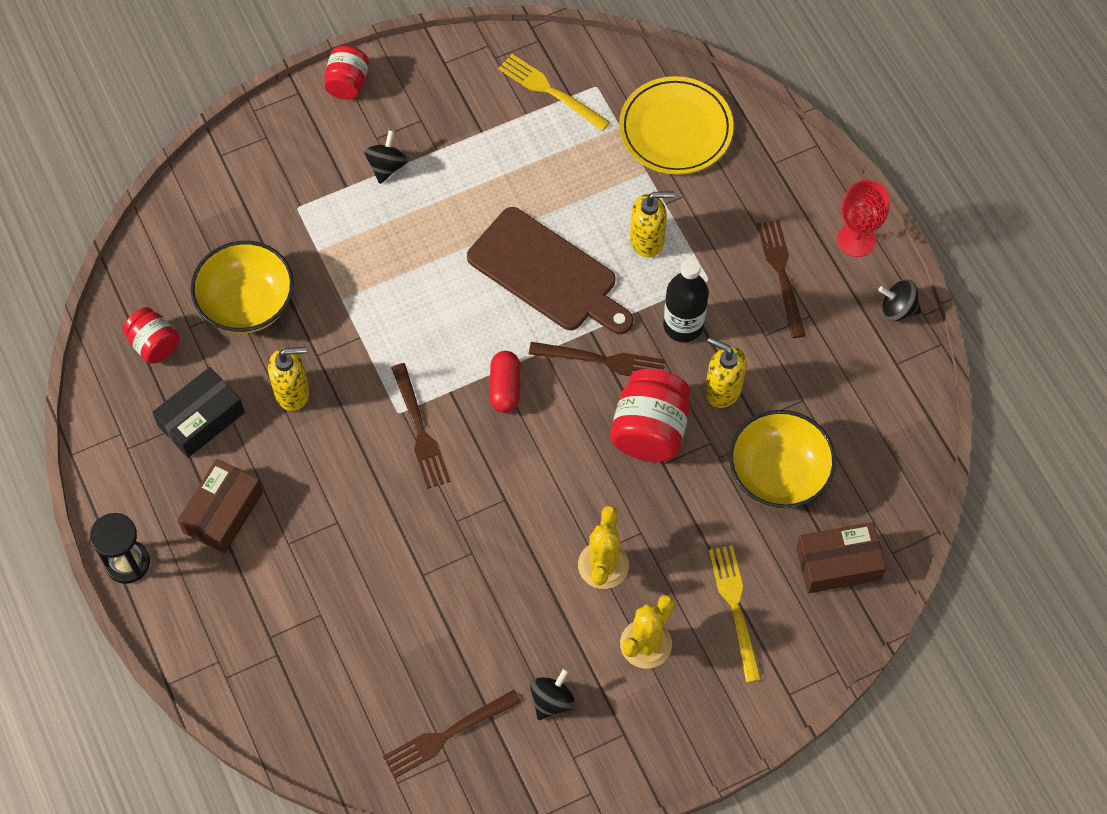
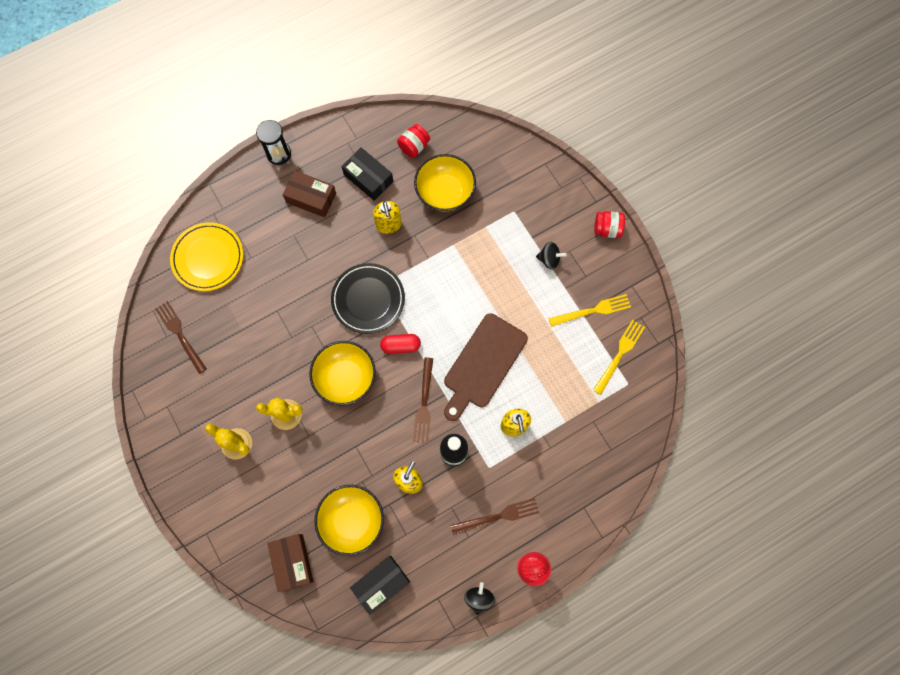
camera: 85 degrees right, 10 degrees up
(420, 431) = (368, 299): brown fork -> black plate
(550, 472) = (345, 378): none -> yellow bowl
(552, 700) = (201, 391): black spinning top -> none
(650, 430) = (378, 436): red jar -> none
(675, 129) = (601, 439): yellow plate -> yellow plate (208, 258)
(734, 606) = (262, 497): yellow fork -> yellow fork (593, 310)
(874, 439) = (381, 584): none -> black box

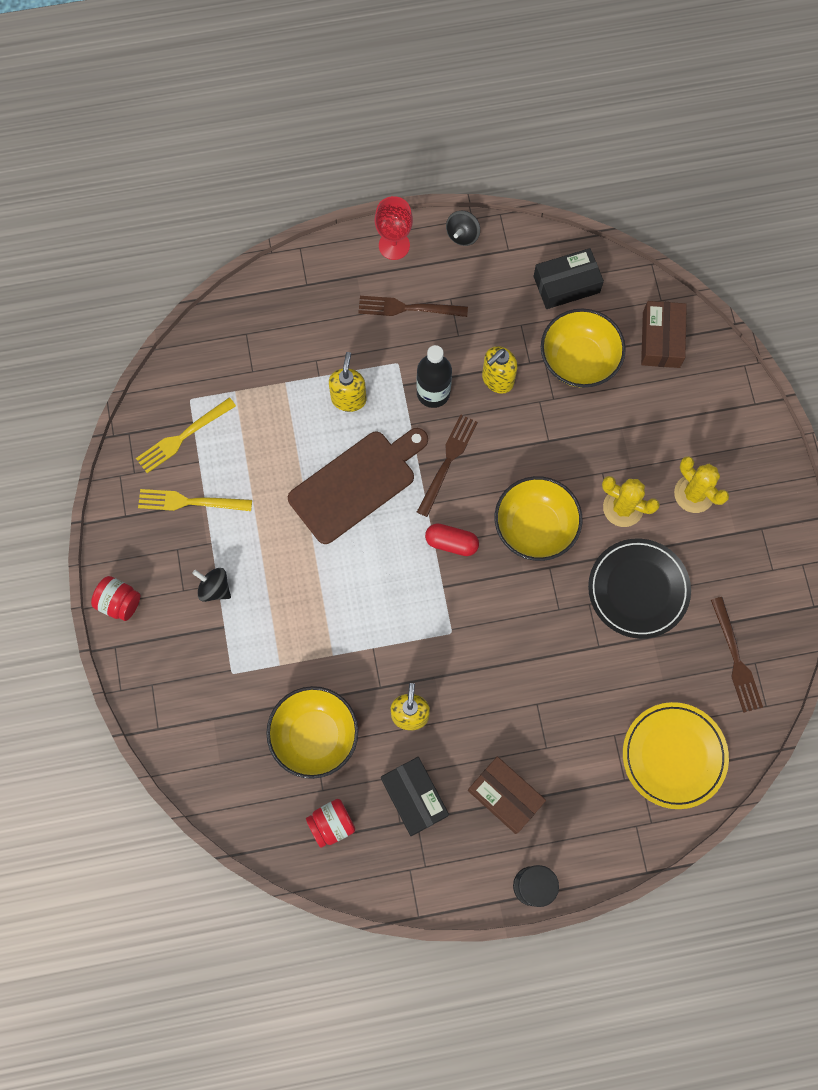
camera: 160 degrees left, 0 degrees up
(368, 299) = (473, 619): black plate -> black plate (638, 589)

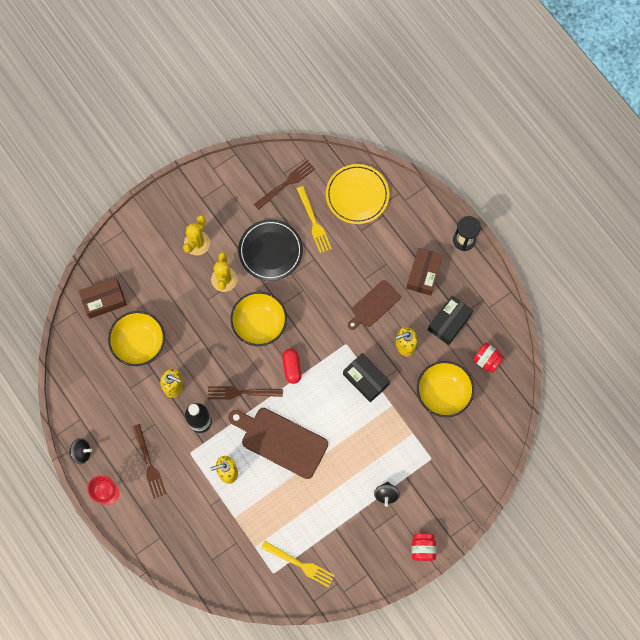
camera: 115 degrees left, 0 degrees up
(189, 502) = (340, 538): yellow fork -> yellow fork (314, 222)
(490, 699) = (374, 305): none -> brown cutting board
(566, 284) = (90, 372): black box -> black box (365, 379)

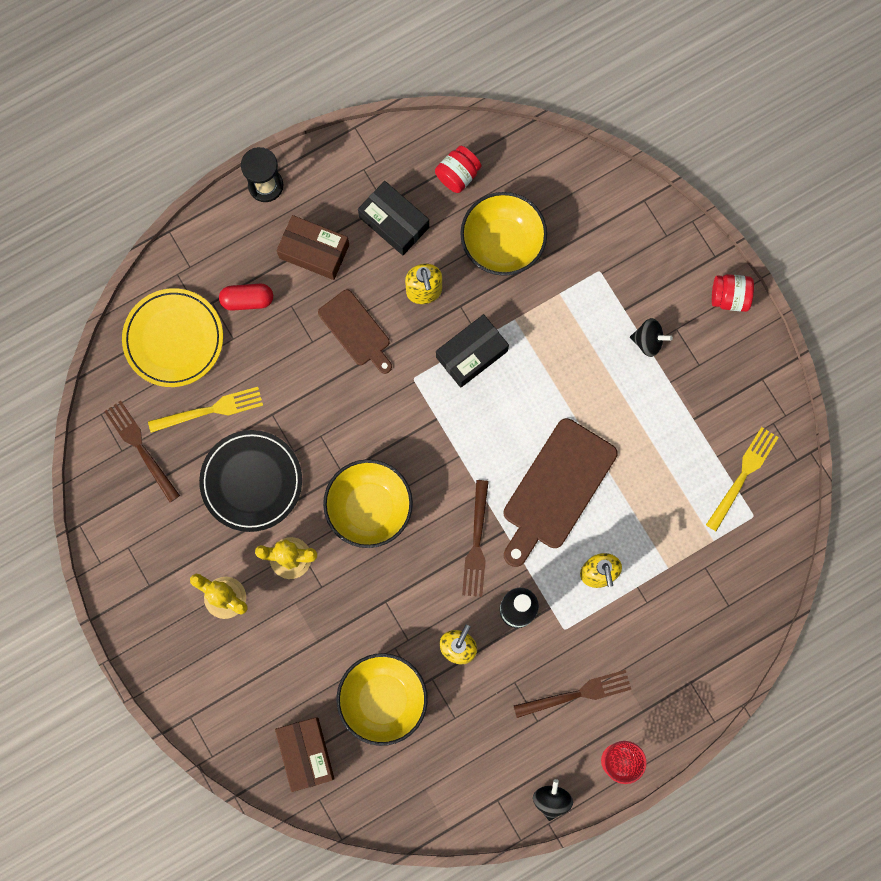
camera: 85 degrees left, 5 degrees up
(291, 368) = (444, 463): red capsule -> red capsule (247, 300)

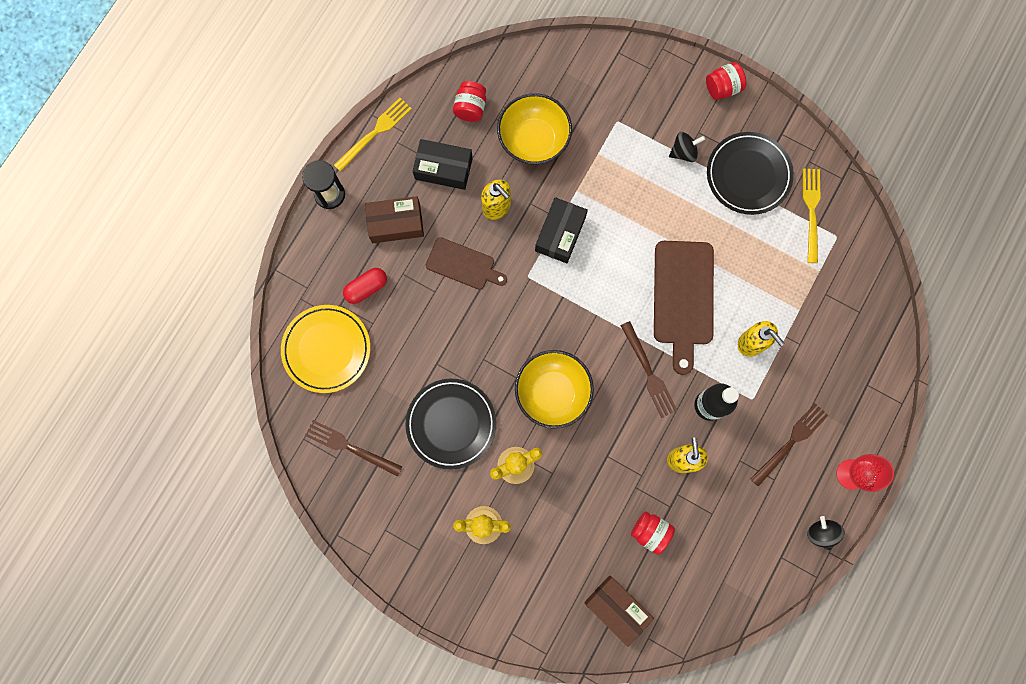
camera: 30 degrees left, 0 degrees up
(211, 409) = (388, 387): yellow fork -> yellow fork (375, 132)
(383, 699) = (650, 532): yellow bowl -> red jar
(700, 402) = (748, 175): none -> black plate

